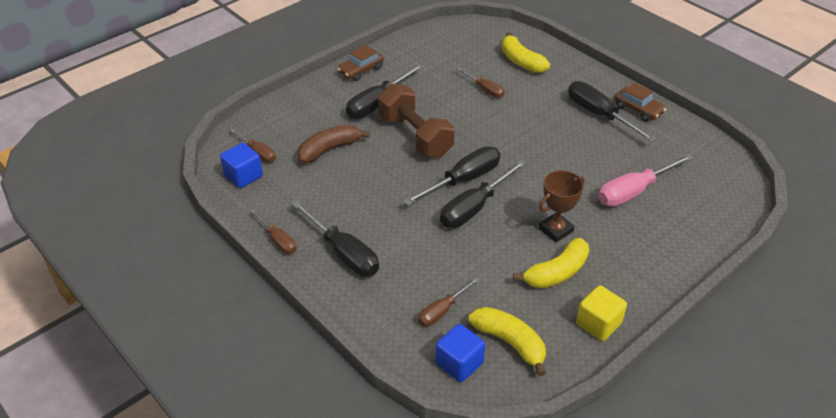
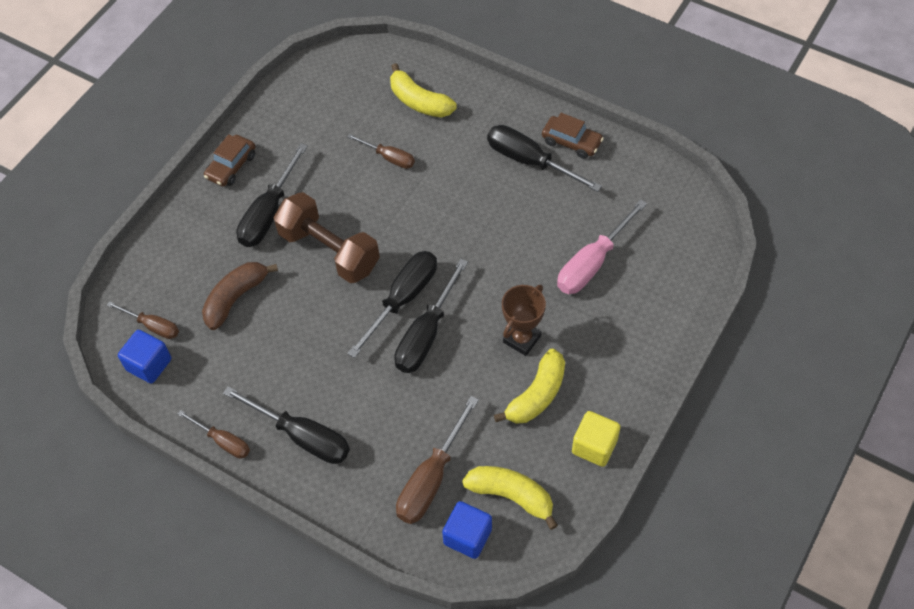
camera: 15 degrees left, 15 degrees up
(442, 311) = (431, 479): brown screwdriver -> brown screwdriver, size x1.68

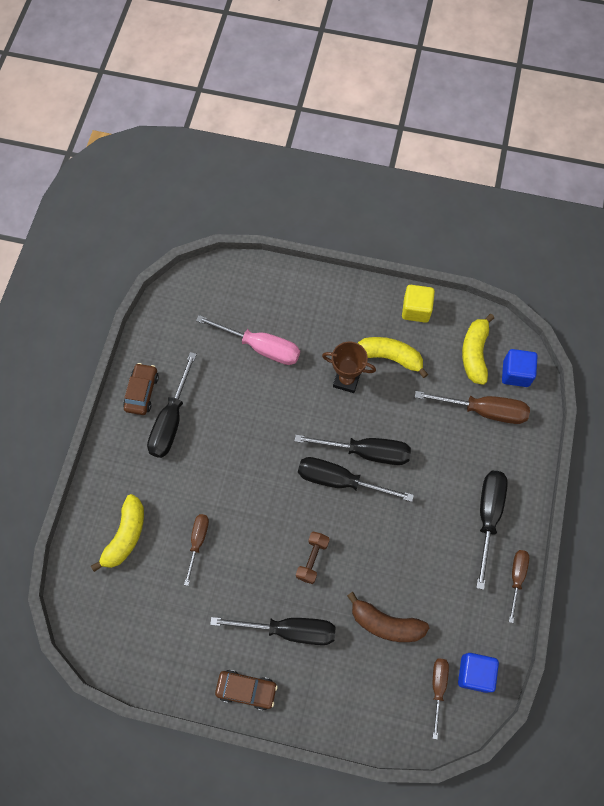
camera: 110 degrees left, 10 degrees up
(329, 250) = (312, 559): brown dumbbell -> brown dumbbell, size x0.50

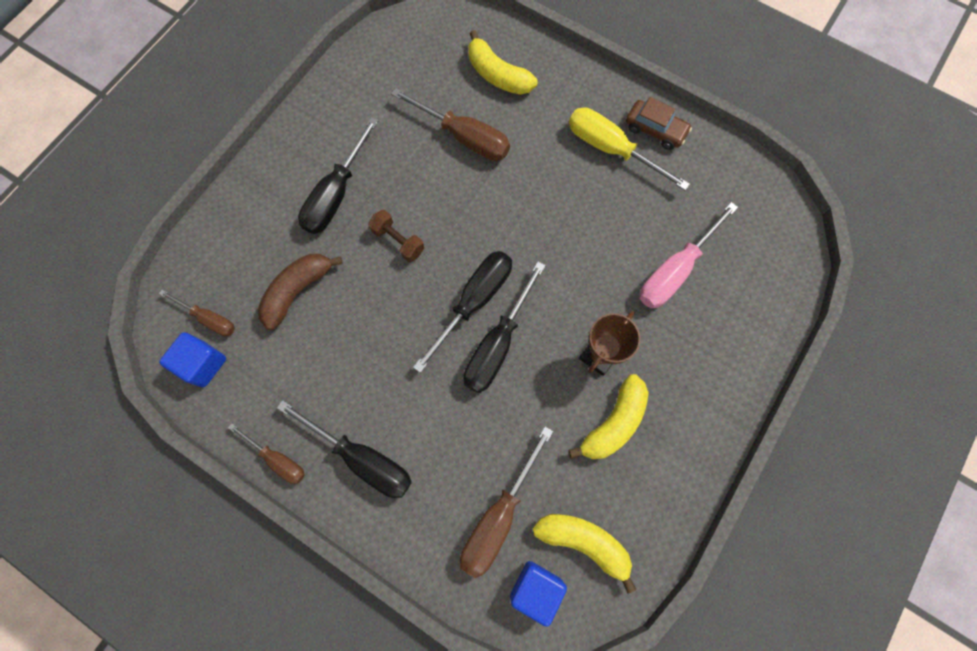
camera: 110 degrees right, 5 degrees up
(171, 420) = (611, 149): black screwdriver -> yellow screwdriver
(198, 542) = (464, 137): brown screwdriver -> brown screwdriver, size x1.68
(246, 690) = (299, 138): brown car -> none
(416, 310) = (673, 487): yellow cube -> none

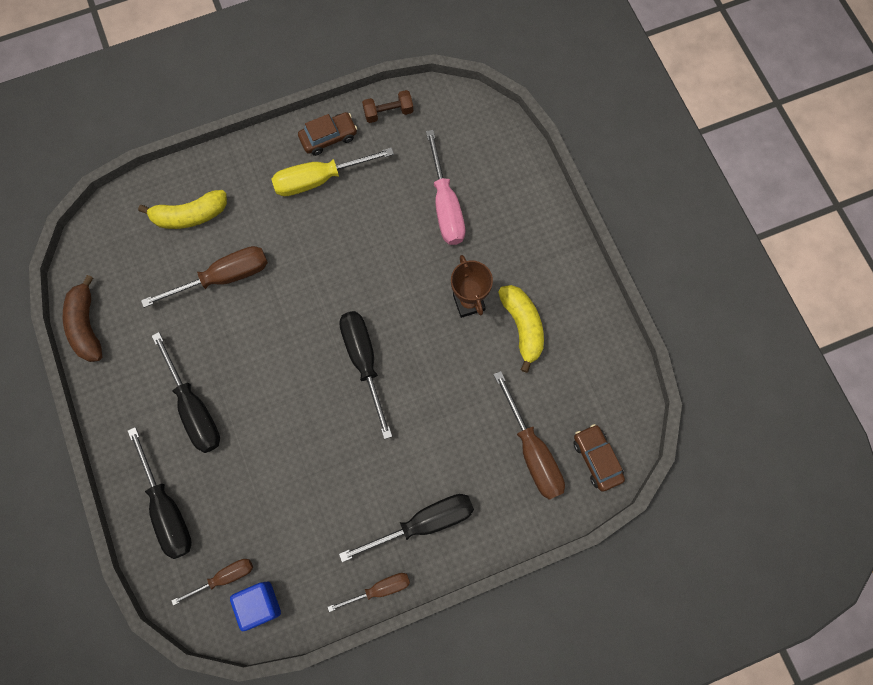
camera: 55 degrees left, 0 degrees up
(298, 291) = (254, 490): brown banana -> brown banana (87, 325)
(398, 241) = (272, 386): brown dumbbell -> brown dumbbell (388, 112)
(497, 344) = (409, 367): black screwdriver -> black screwdriver (167, 508)
(535, 588) = (596, 459): blue cube -> brown car
(584, 542) = (588, 405): yellow banana -> none

